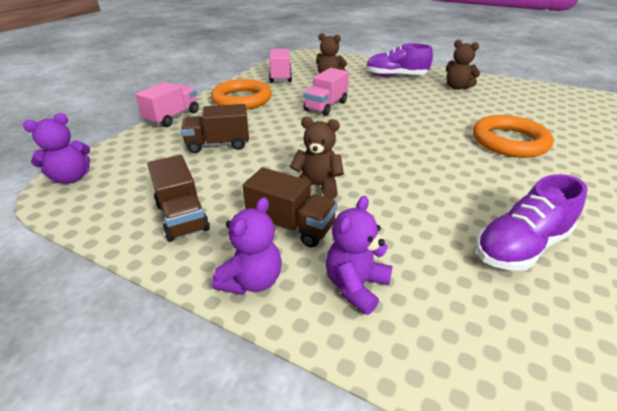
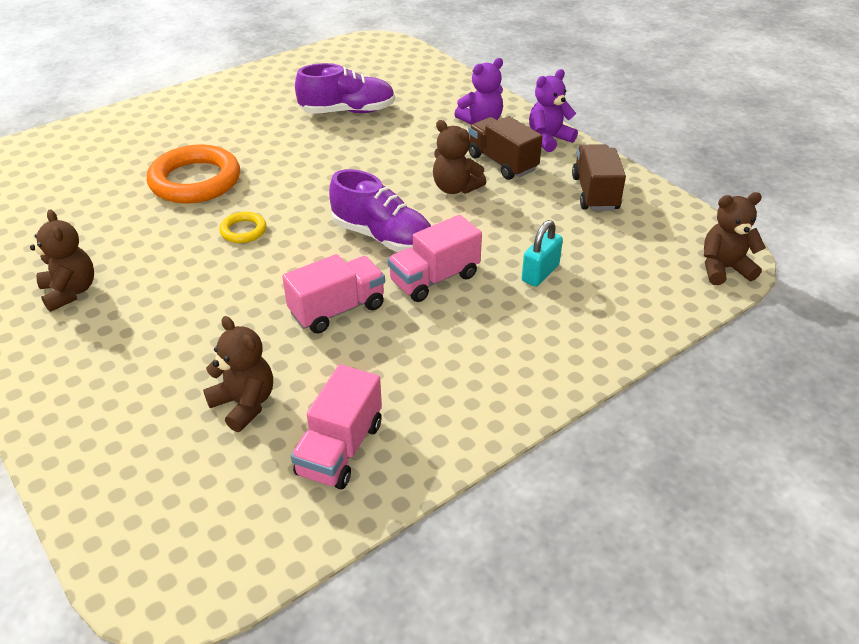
camera: 155 degrees left, 5 degrees up
(71, 178) = (724, 268): purple teddy bear -> brown teddy bear
(173, 117) = (601, 358): pink truck -> pink truck (434, 279)
(218, 144) = (540, 273): brown truck -> turquoise padlock
(242, 99) = (466, 377): orange ring -> none
(396, 76) = (111, 364): purple shoe -> purple shoe (382, 237)
(426, 124) = (243, 231): none -> yellow ring

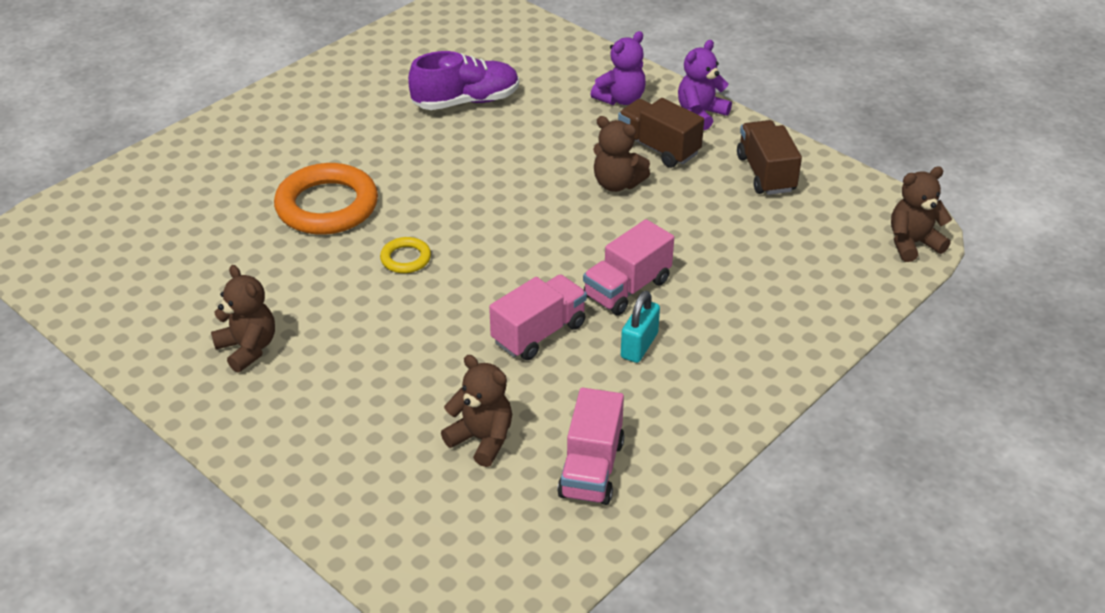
camera: 10 degrees left, 0 degrees up
(382, 237) = (558, 249): purple shoe -> none
(540, 273) = (732, 269): turquoise padlock -> turquoise padlock (639, 345)

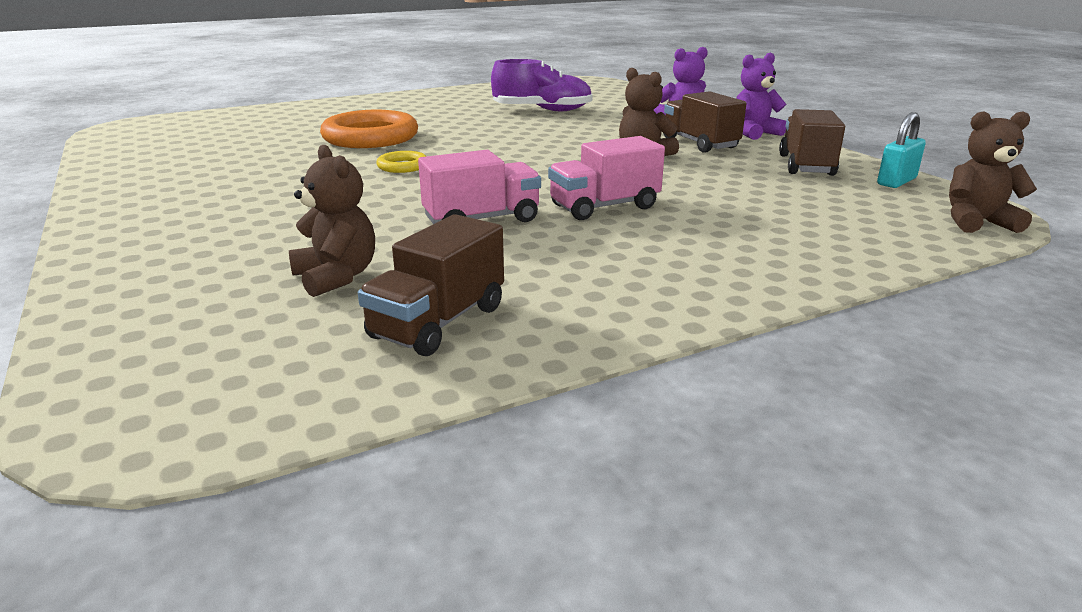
camera: 20 degrees right, 15 degrees down
(248, 348) = (198, 190): brown teddy bear -> none
(591, 469) = (438, 322): pink truck -> brown truck
(639, 345) = (586, 242): turquoise padlock -> turquoise padlock (896, 181)

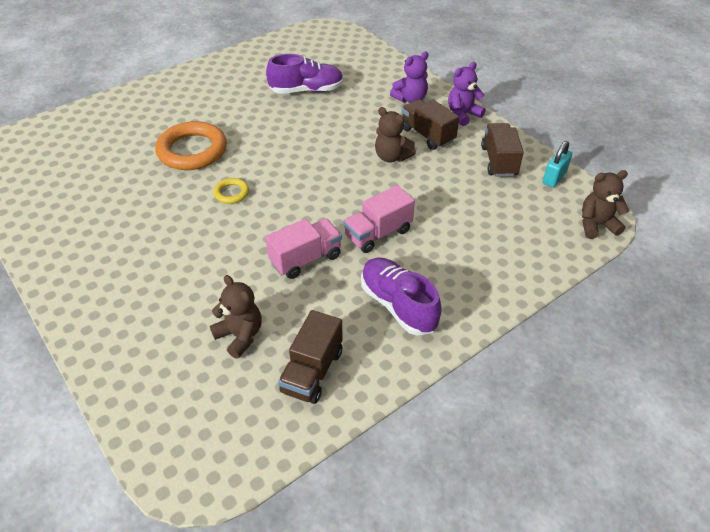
camera: 10 degrees left, 20 degrees up
(618, 269) = (398, 305): none -> purple shoe

